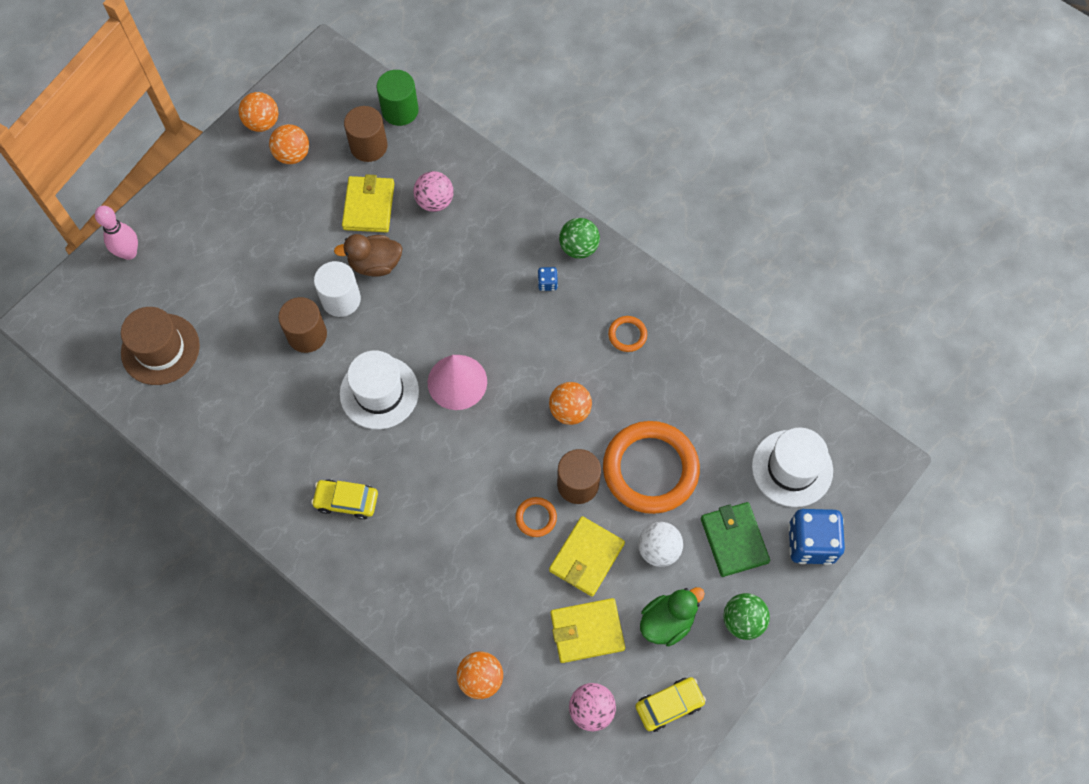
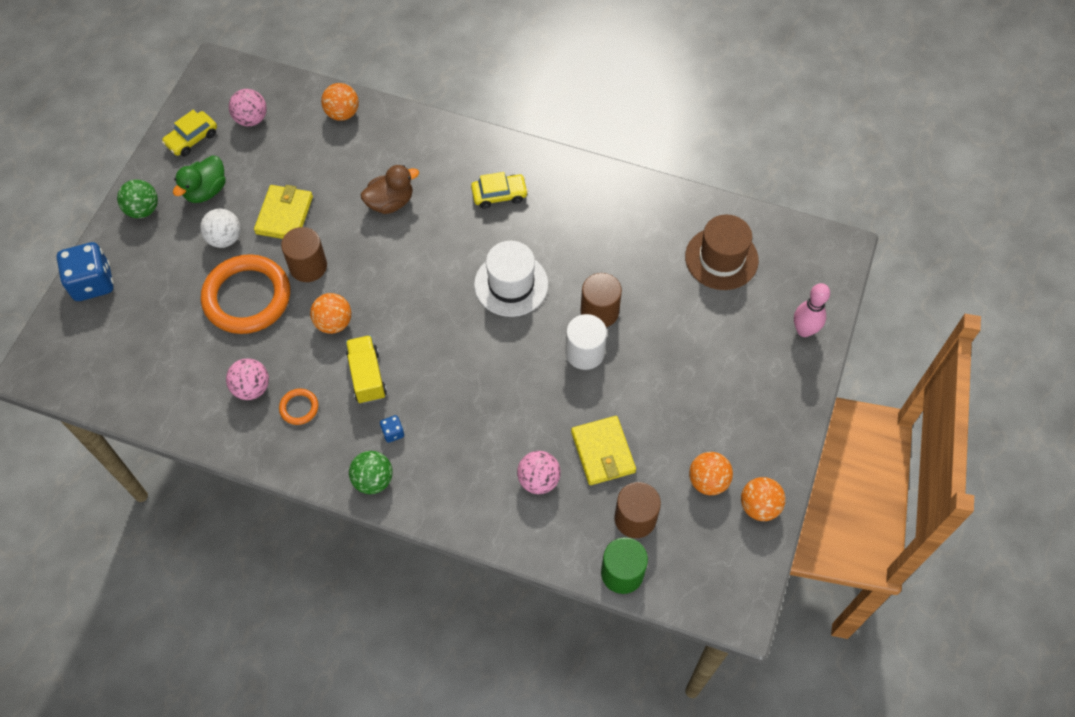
camera: 160 degrees right, 5 degrees down
(375, 264) = (568, 396): brown duck -> brown duck (390, 202)
(457, 382) = (445, 315): pink cone -> none
(536, 518) = (336, 230): orange ring -> none
(554, 344) = (367, 376): none -> yellow truck
(587, 631) = (269, 166): yellow wallet -> none
(667, 369) = (252, 388): none -> pink ball
(734, 540) = (161, 264): green wallet -> none
(792, 468) = (118, 337): white hat -> none

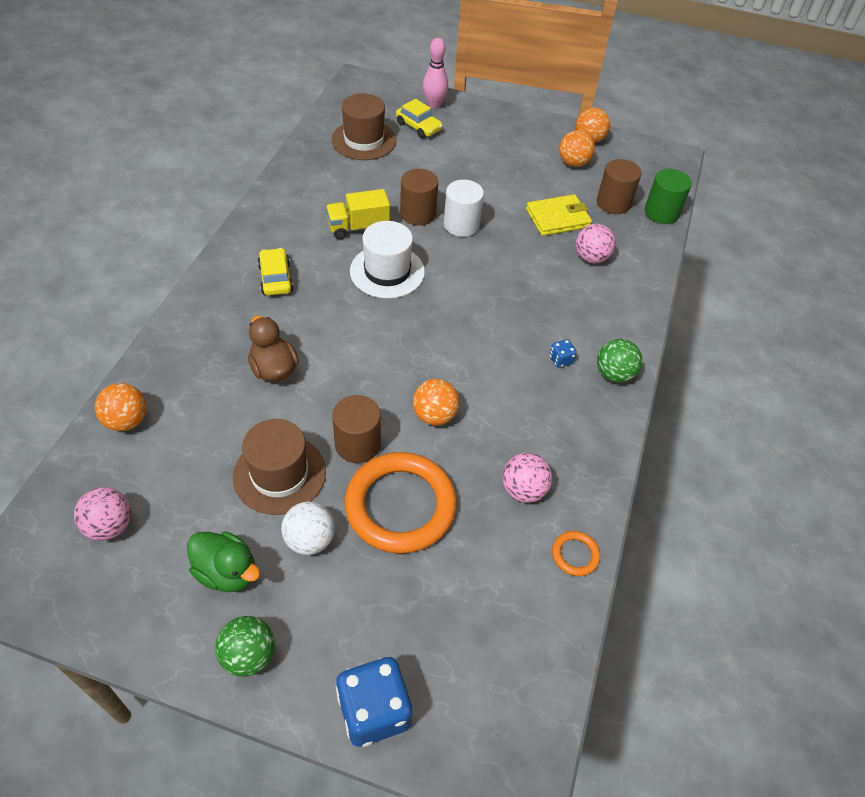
camera: 95 degrees left, 10 degrees down
(192, 139) = (128, 602): yellow car -> yellow car (418, 127)
(284, 215) = (279, 474): yellow wallet -> brown hat
(299, 408) = (543, 442): orange ring -> orange ring (575, 555)
(367, 376) = (499, 383): yellow truck -> yellow truck (358, 227)

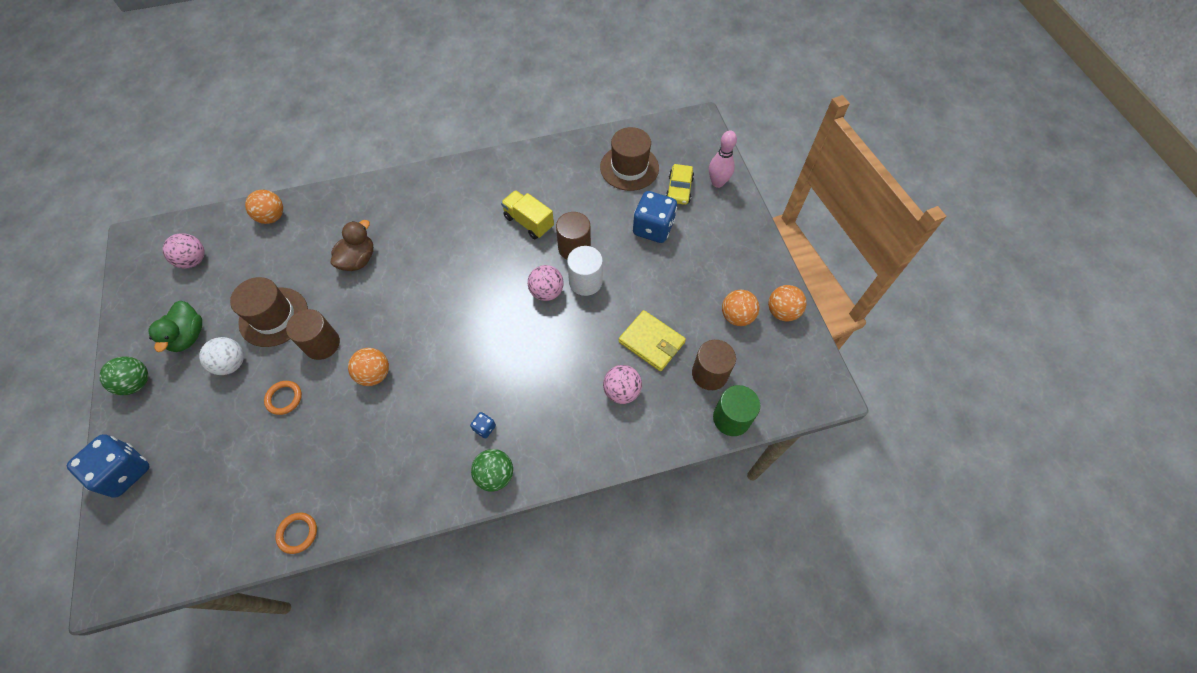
camera: 60 degrees right, 10 degrees up
(276, 278) = (441, 209): yellow car -> none
(387, 271) = (496, 266): white hat -> none
(400, 505) = (284, 398): orange ring -> orange ring, size x0.42
(444, 160) = (653, 228): none -> blue dice
(523, 490) = (338, 468): pink ball -> pink ball (546, 292)

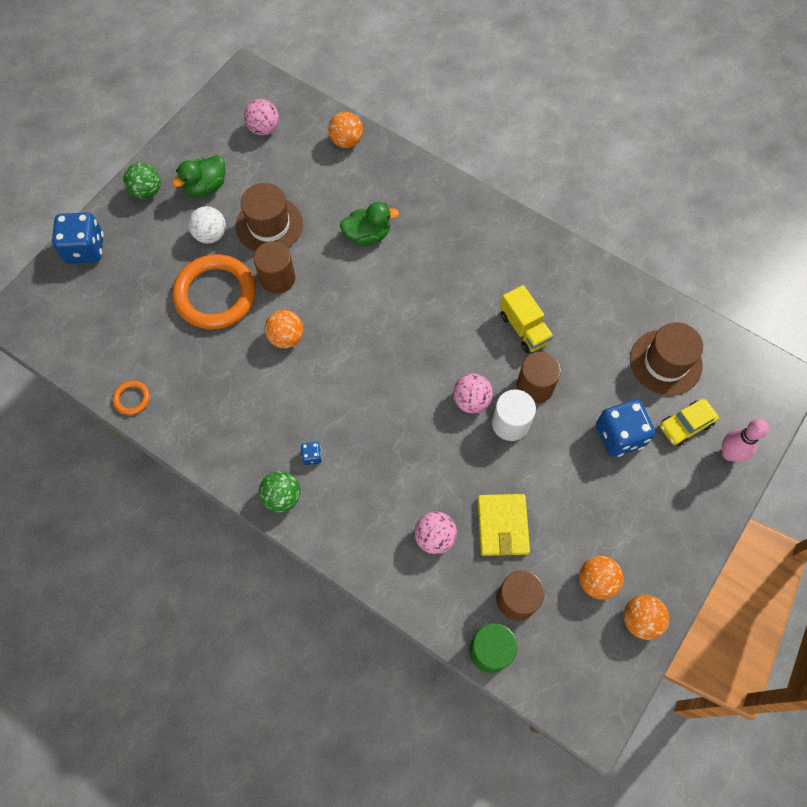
camera: 50 degrees right, 5 degrees up
(284, 398) = (215, 295): orange ring -> orange ring, size x2.37
(358, 260) = (367, 235): brown duck -> green duck
(528, 222) = (524, 328): yellow truck -> yellow truck turned 150 degrees clockwise

